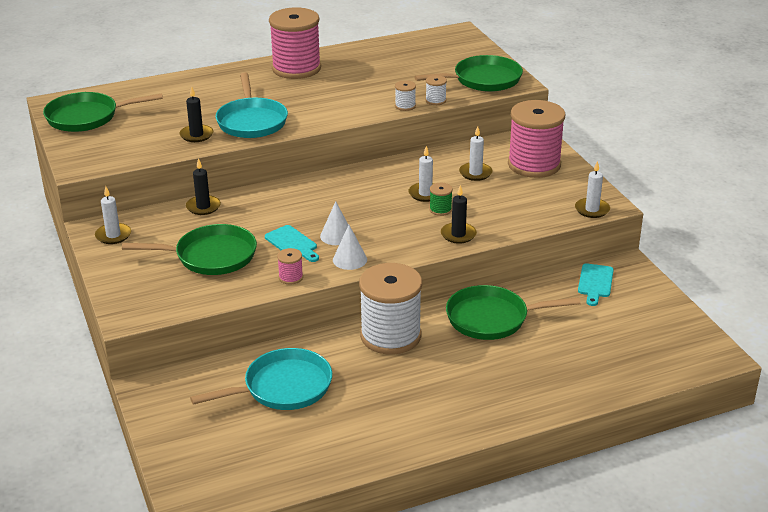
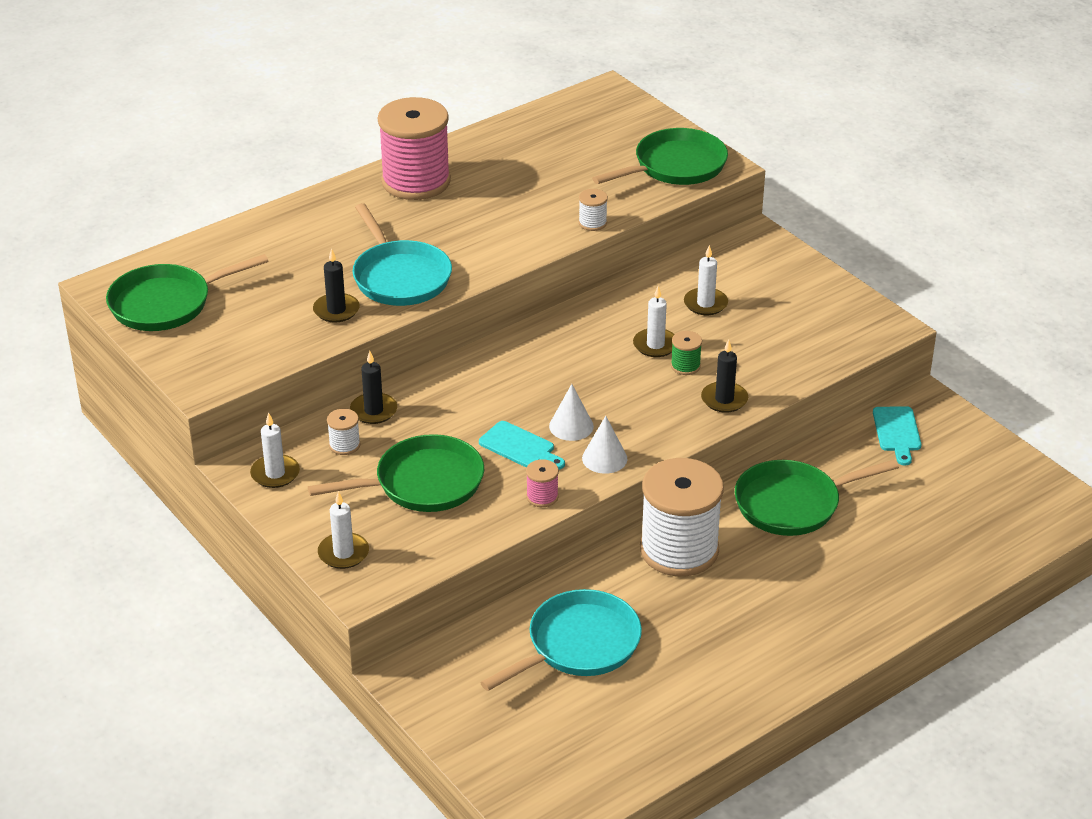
camera: 15 degrees left, 5 degrees up
(435, 100) = (628, 208): white spool -> white spool (344, 445)
(534, 165) = (774, 279): pink spool -> none
(592, 209) = (873, 336): white candle -> white candle (343, 553)

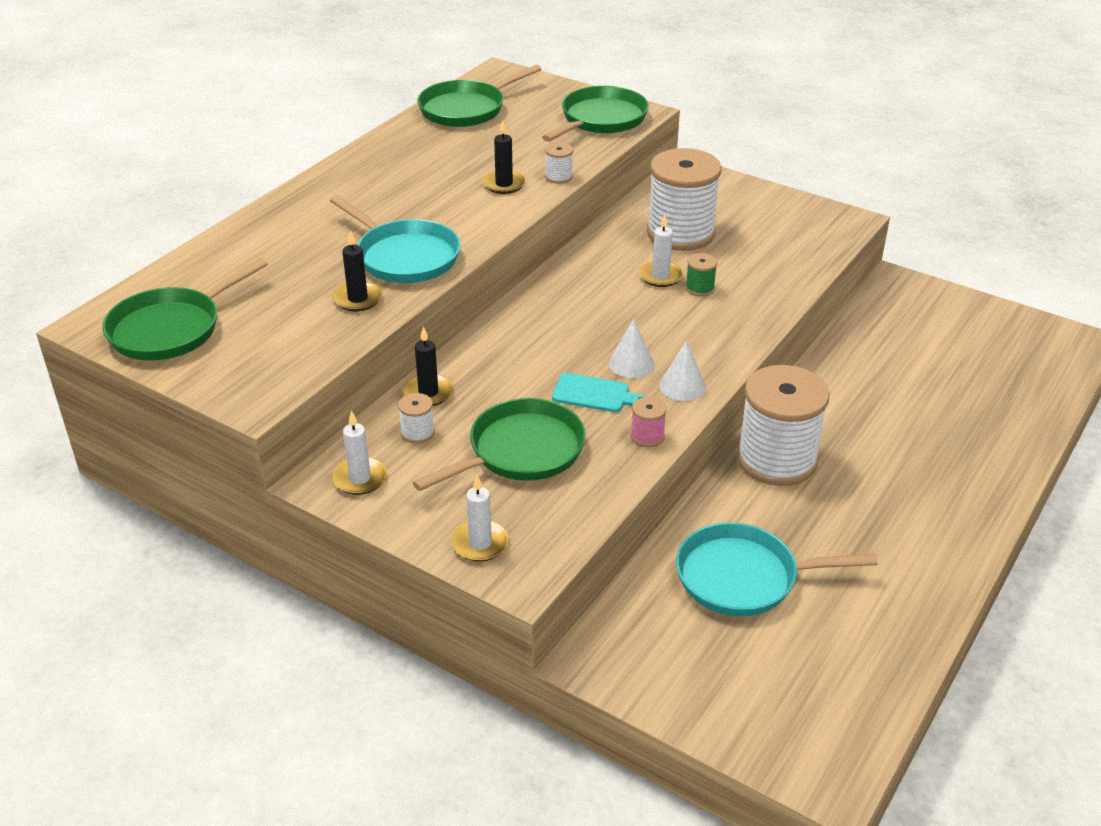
camera: 20 degrees left, 0 degrees up
(416, 181) = (369, 172): pink spool -> none
(578, 645) = (744, 577): turquoise pan -> turquoise pan turned 120 degrees counterclockwise
(705, 304) = (680, 233): white candle -> white spool
(724, 399) = (754, 309): black candle -> black candle (504, 184)
(793, 504) = (848, 393): green pan -> green pan (466, 109)
(897, 432) = (890, 312): turquoise cutting board -> none

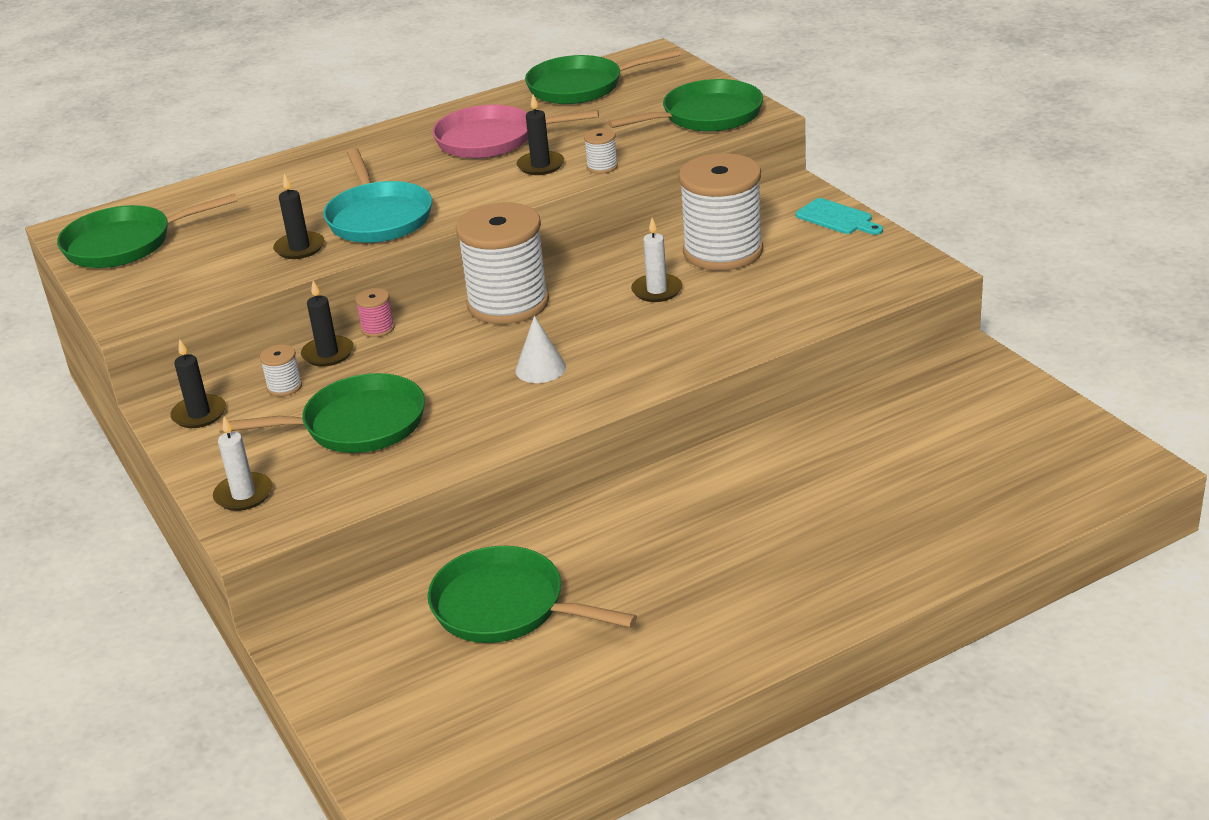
camera: 30 degrees right, 5 degrees down
(360, 478) = (199, 414): white candle -> black candle
(435, 168) = (492, 140): none -> pink pan
(595, 394) = (477, 389): turquoise cutting board -> turquoise cutting board (837, 218)
(647, 436) = (486, 439): pink spool -> pink spool (378, 328)
(682, 386) = (569, 401): white cone -> none
(700, 288) = (685, 310): green spool -> none
(744, 577) = (506, 607): turquoise pan -> green pan
(776, 459) = (650, 506): white spool -> white spool (508, 303)

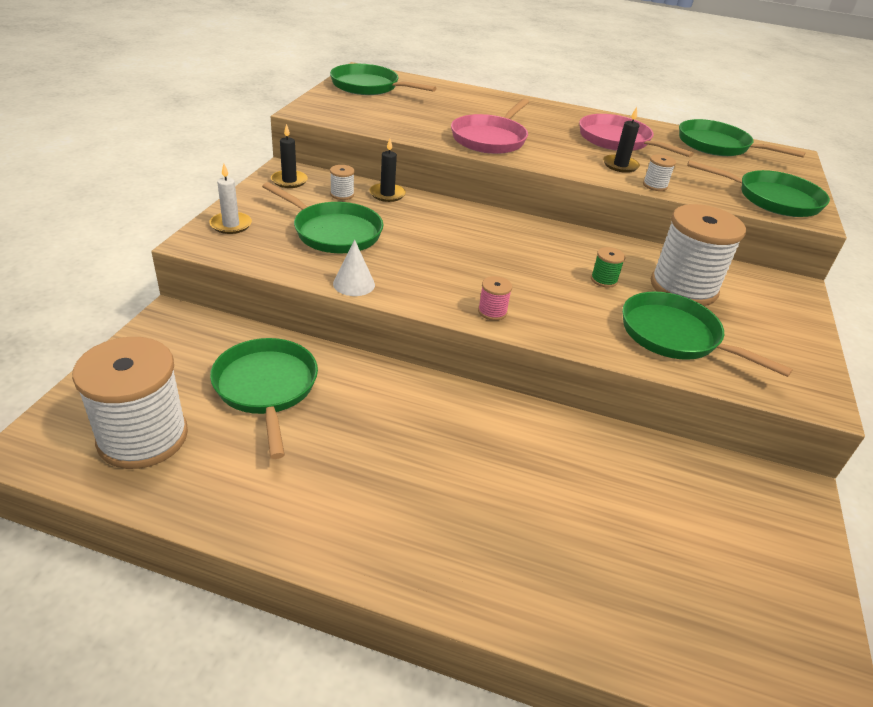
camera: 40 degrees right, 5 degrees up
(299, 248) = (429, 129): black candle -> none
(378, 217) = (490, 139): turquoise pan -> pink pan
(378, 328) = (429, 199): pink spool -> pink spool (492, 312)
(508, 303) = (511, 230): white spool -> white spool (143, 437)
(540, 369) = (464, 272): white cone -> white cone (354, 284)
(657, 290) = (604, 280): white candle -> green spool
(777, 296) = (675, 336): none -> green pan
(837, 218) = (799, 321): turquoise cutting board -> none

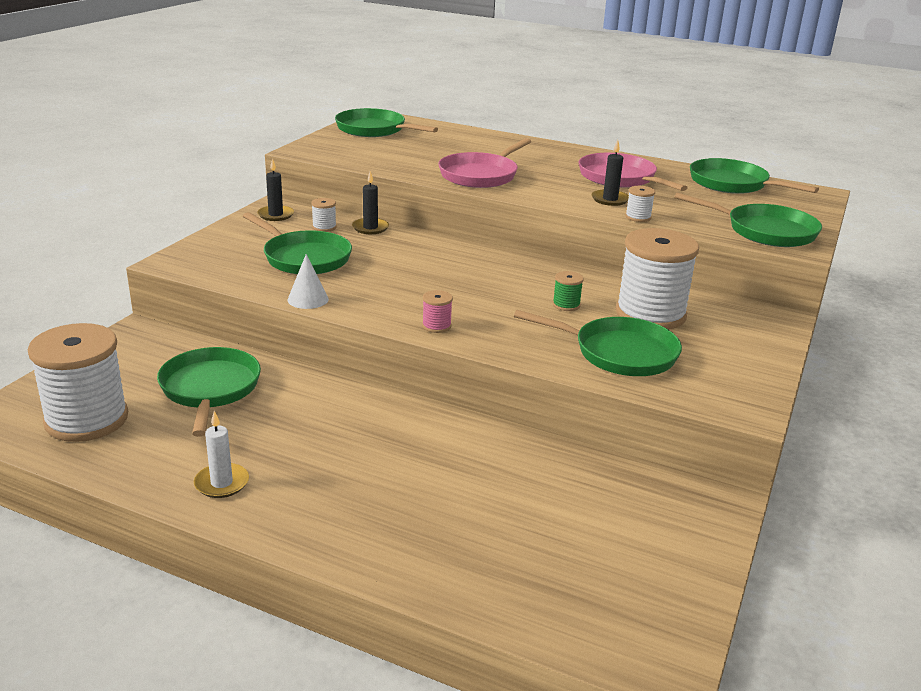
camera: 10 degrees right, 10 degrees down
(231, 225) = (206, 249): white candle -> white candle (221, 483)
(675, 336) = (619, 353): green pan -> green pan turned 150 degrees clockwise

